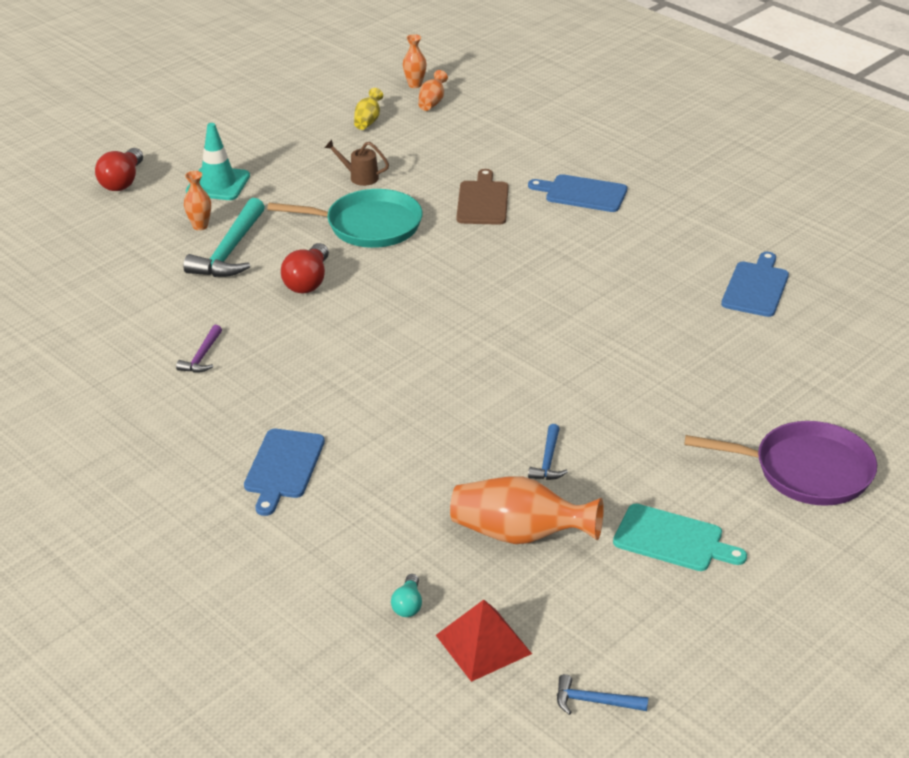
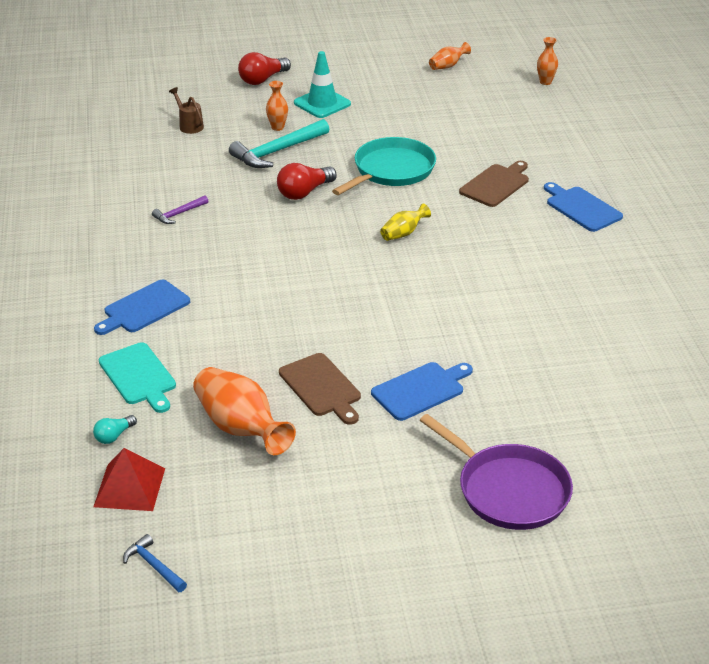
camera: 35 degrees right, 0 degrees up
(360, 177) = (425, 134): brown watering can -> brown watering can (189, 125)
(368, 121) = (479, 96): yellow vase -> yellow vase (403, 233)
(369, 225) = (391, 170): turquoise pan -> turquoise pan turned 90 degrees counterclockwise
(432, 102) = (543, 99): orange vase -> orange vase (447, 66)
(548, 460) = (321, 387): blue hammer -> brown cutting board
(673, 539) = (343, 487): turquoise cutting board -> turquoise cutting board (139, 376)
(756, 287) = (640, 335): blue cutting board -> blue cutting board (421, 390)

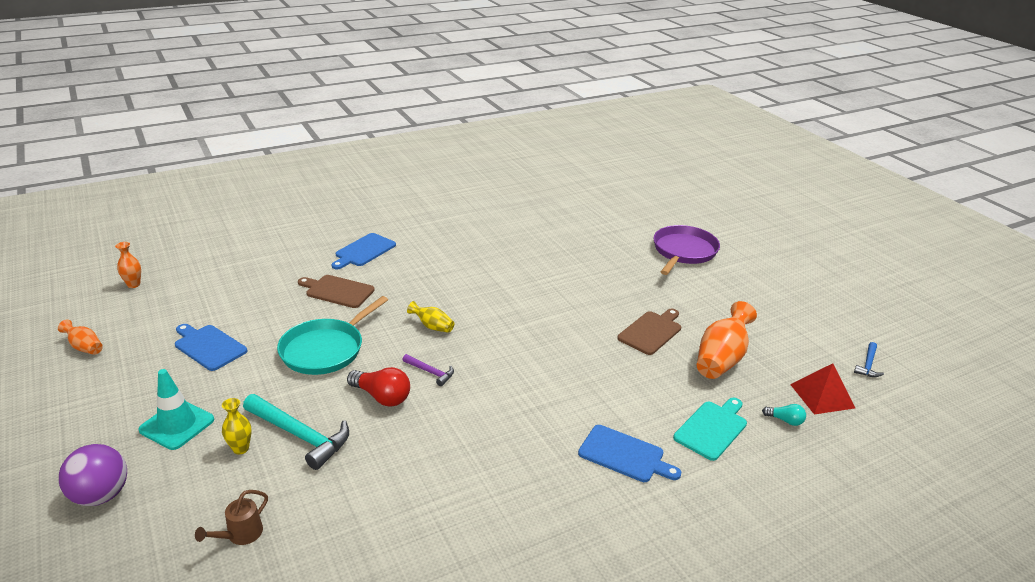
camera: 110 degrees left, 5 degrees down
(179, 214) = (454, 480): purple hammer -> purple hammer (430, 372)
(262, 79) = (101, 495): red light bulb -> purple ball
(277, 127) = (240, 449): orange vase -> yellow vase
(391, 170) = (325, 349): turquoise pan -> turquoise pan turned 75 degrees counterclockwise
(421, 390) = (622, 291): blue cutting board -> blue cutting board (208, 346)

